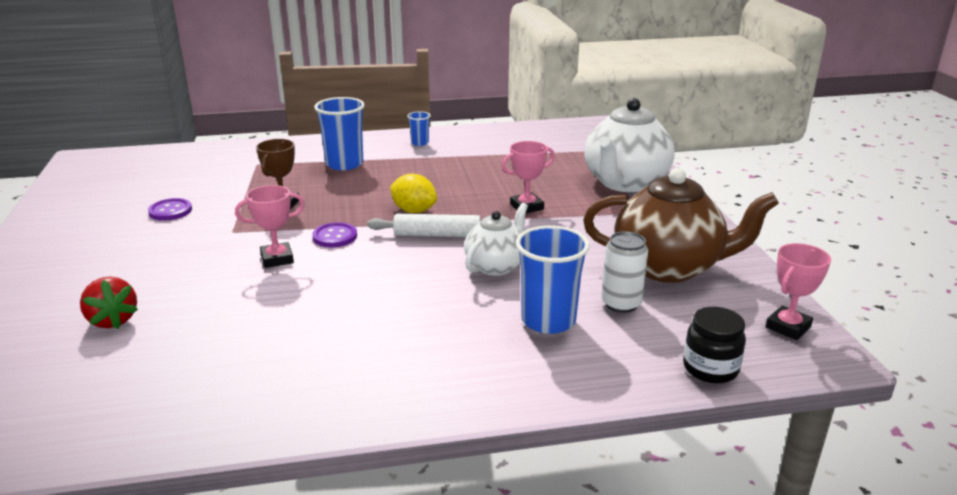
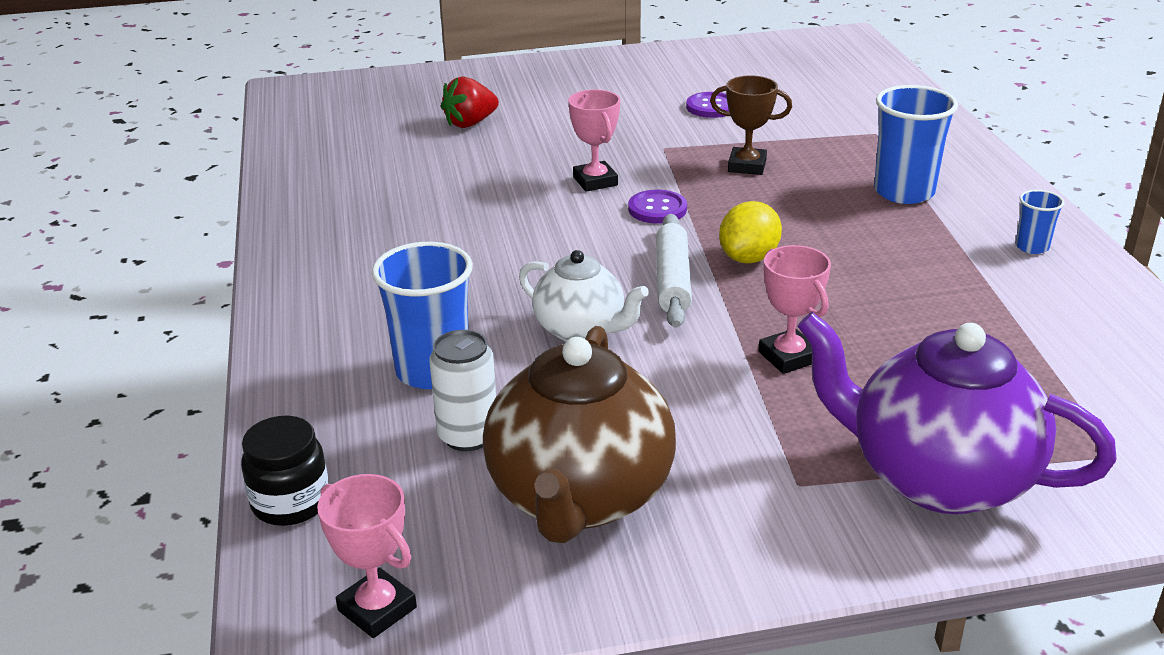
camera: 90 degrees right, 5 degrees up
(625, 183) = (937, 477): white teapot -> purple teapot

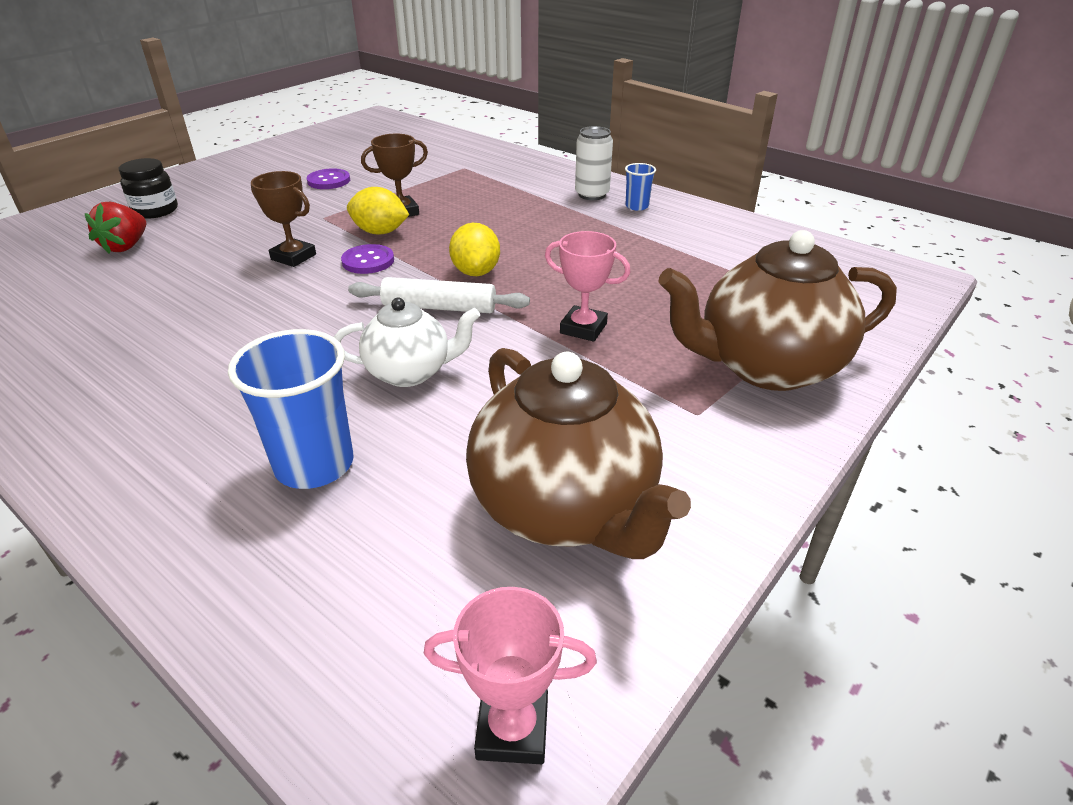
camera: 40 degrees left, 5 degrees up
(291, 502) = (300, 675): black jar -> black jar (155, 211)
(468, 436) = (412, 506): white can -> white can (592, 194)
(595, 181) = (293, 257): pink trophy -> brown trophy
(672, 280) = (439, 307): white rolling pin -> white rolling pin turned 45 degrees counterclockwise
(701, 182) = (380, 232): none -> yellow lemon
(904, 192) = (525, 197): blue cup -> none
(937, 477) = (766, 367): purple teapot -> brown teapot

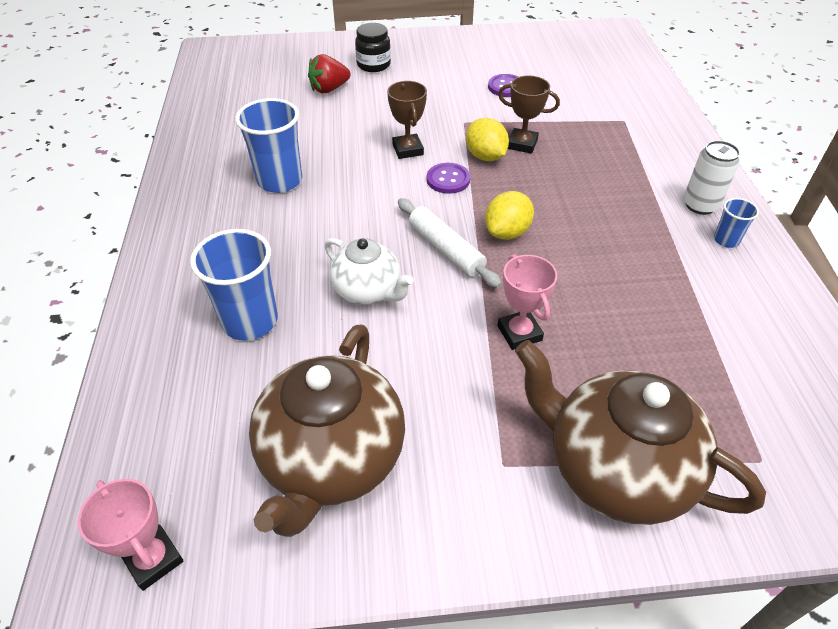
camera: 45 degrees right, 10 degrees up
(173, 339) = (280, 180): none -> blue cup

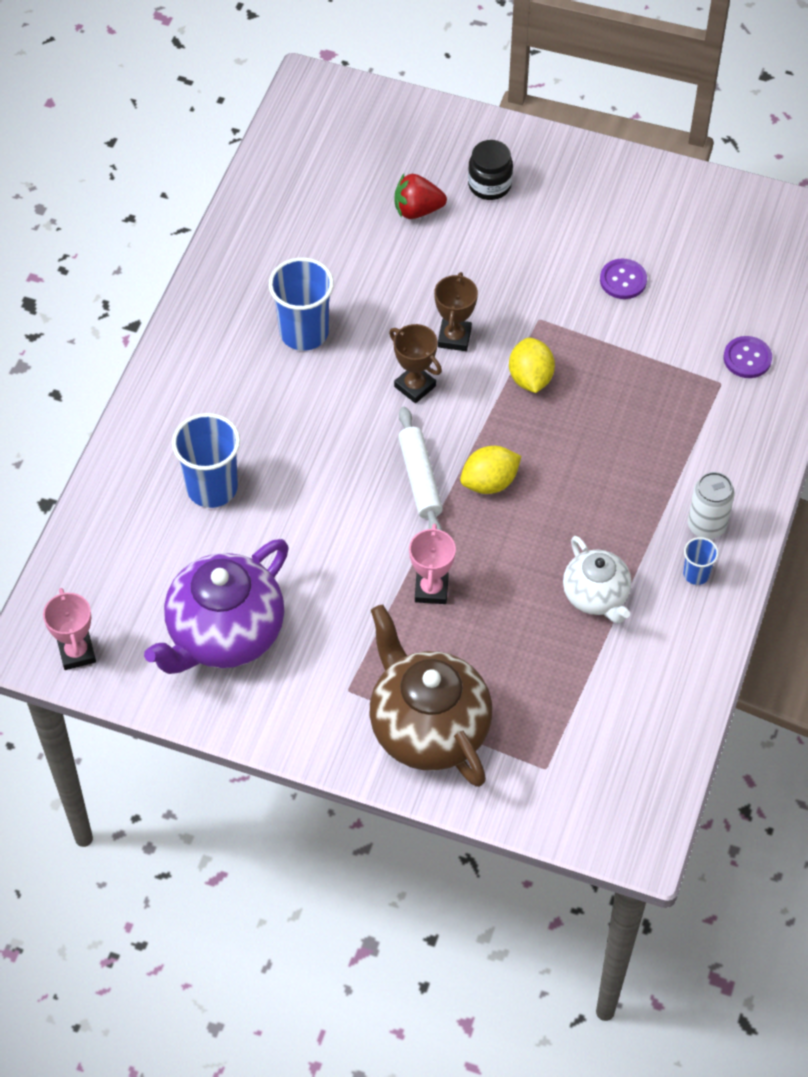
camera: 25 degrees right, 10 degrees up
(332, 460) = (224, 634): brown teapot -> purple teapot
(368, 291) = (325, 497): white teapot -> white teapot (596, 596)
(448, 179) = (472, 395): purple button -> purple button (747, 358)
(522, 144) = (581, 375): brown trophy -> brown trophy (415, 386)

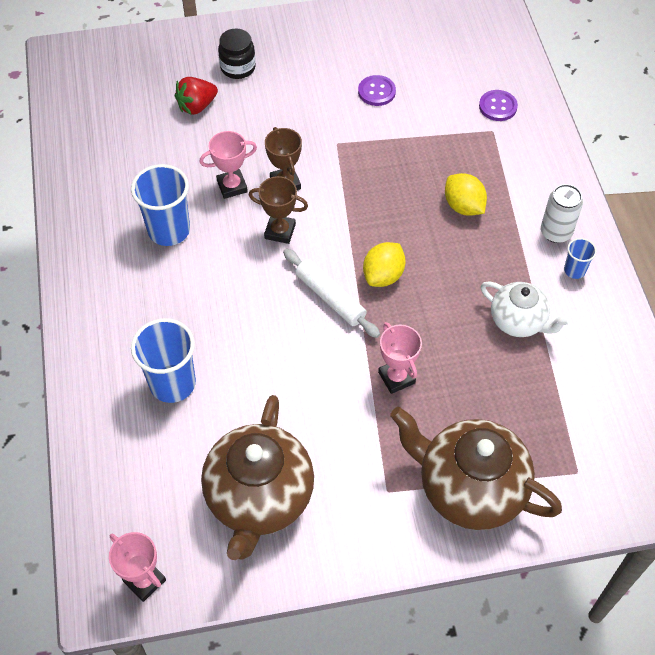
camera: 30 degrees left, 0 degrees up
(224, 634) = (259, 498): purple teapot -> brown teapot
(397, 315) = (232, 186): none -> pink trophy
(530, 378) = (360, 187): yellow lemon -> yellow lemon (463, 206)

